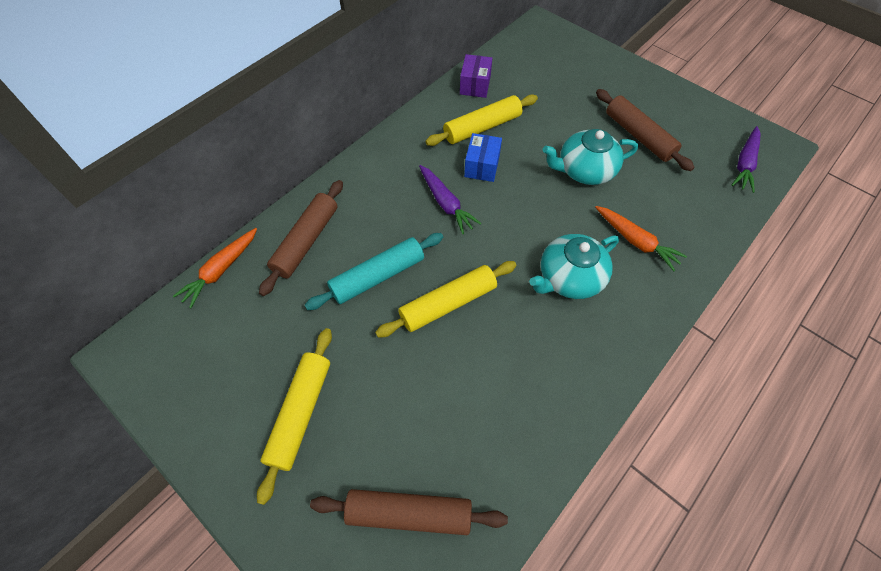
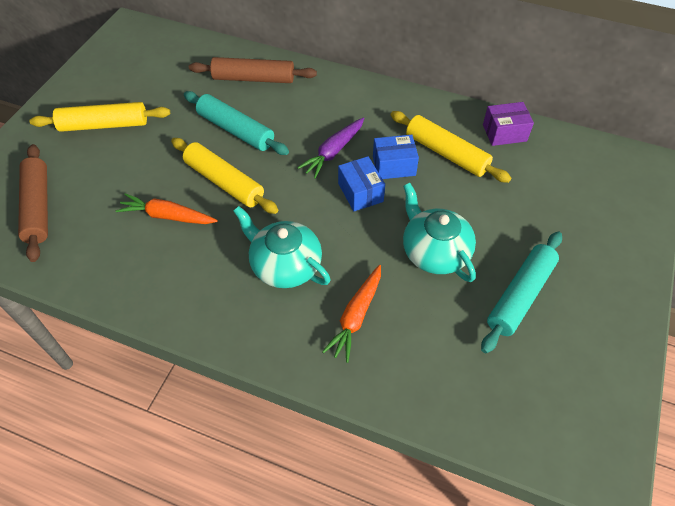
camera: 70 degrees right, 5 degrees down
(221, 270) = (209, 44): orange carrot -> orange carrot (167, 216)
(504, 198) = (360, 192): none -> blue box
(638, 136) = (520, 295): brown rolling pin -> turquoise rolling pin
(744, 164) = (542, 425): purple carrot -> none

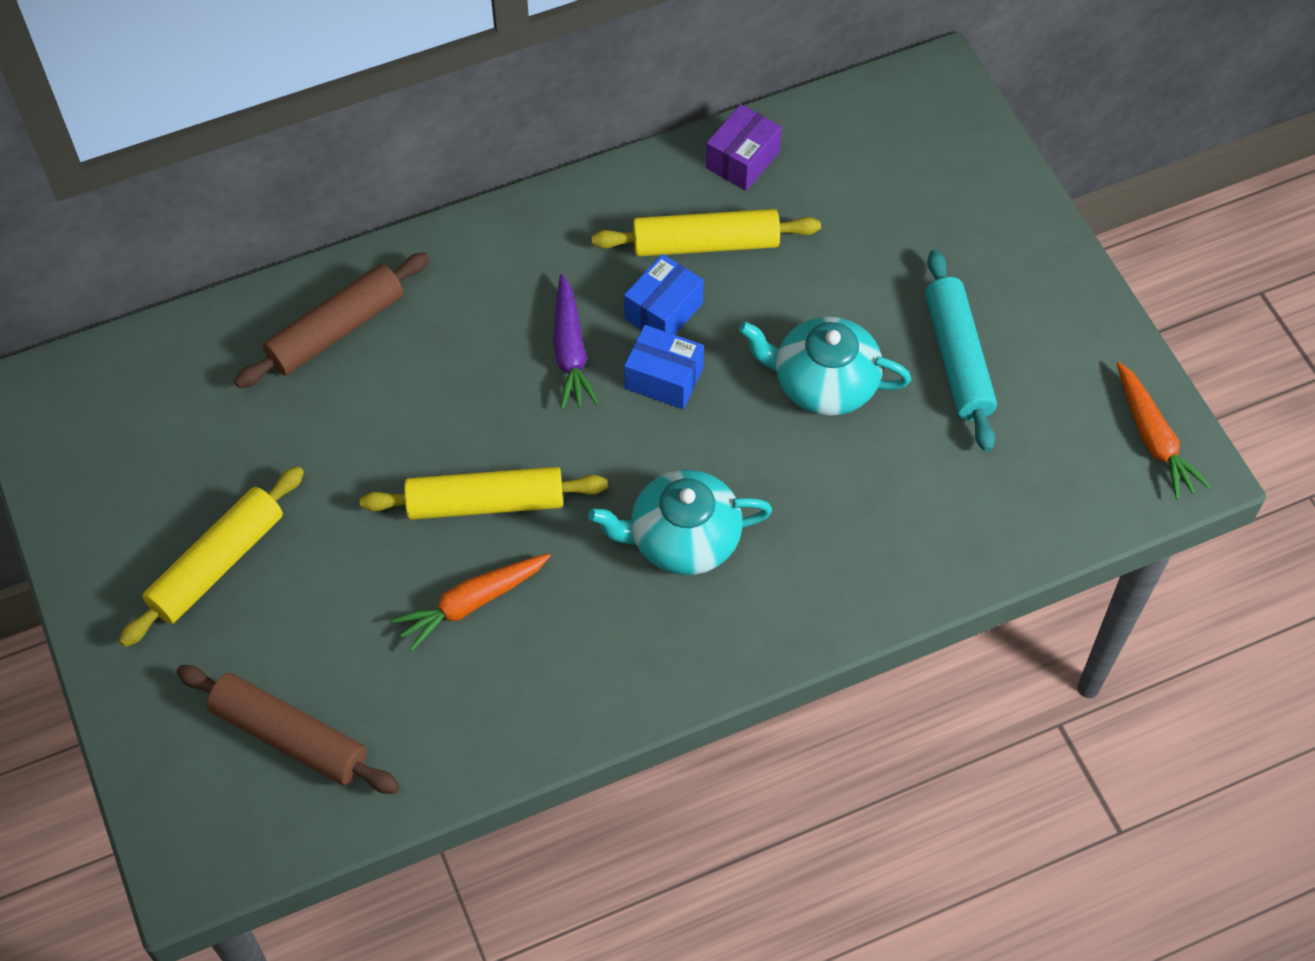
camera: 45 degrees left, 5 degrees up
(236, 130) = (409, 423): turquoise rolling pin -> none
(356, 316) = (822, 526): orange carrot -> orange carrot (1153, 438)

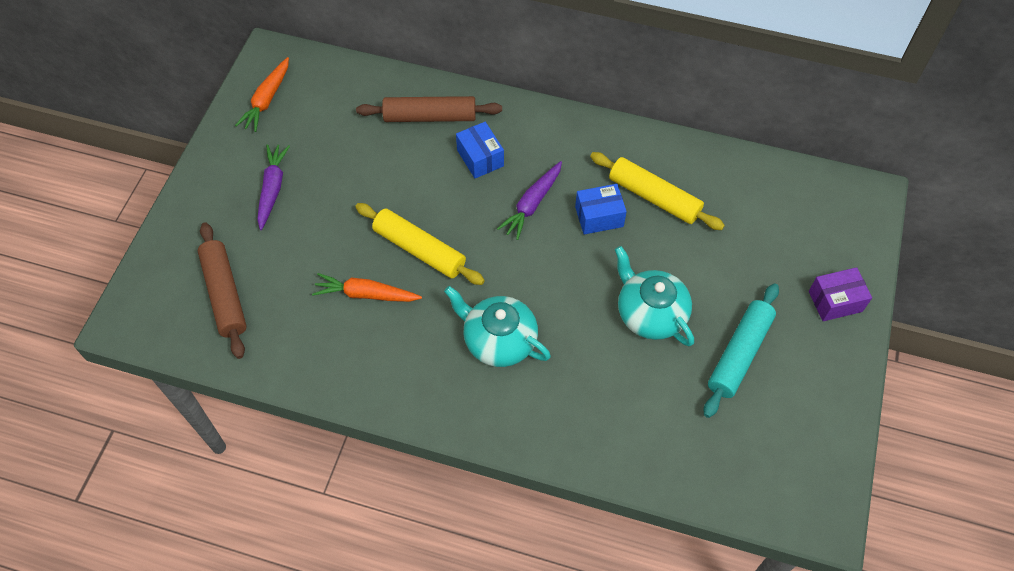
camera: 40 degrees right, 0 degrees up
(217, 564) = (272, 189): yellow rolling pin -> purple carrot
(664, 378) = (567, 251): blue box -> blue box (480, 158)
(742, 160) = (715, 167): purple box -> purple box (835, 301)
(1153, 438) = (817, 484): orange carrot -> orange carrot (267, 100)

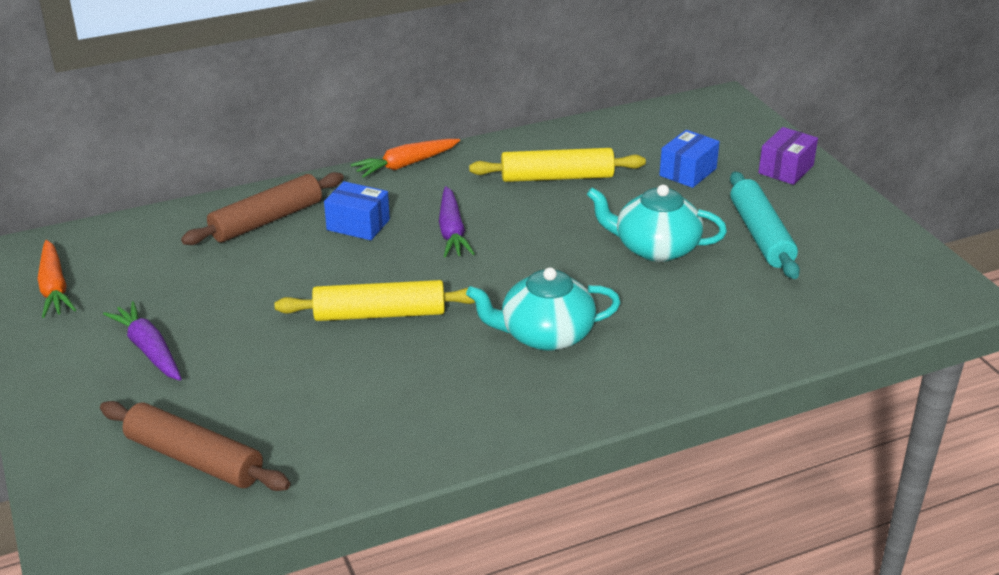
camera: 40 degrees left, 25 degrees down
(366, 294) = (364, 373): orange carrot -> orange carrot (406, 165)
(599, 216) = (525, 211): blue box -> blue box (687, 172)

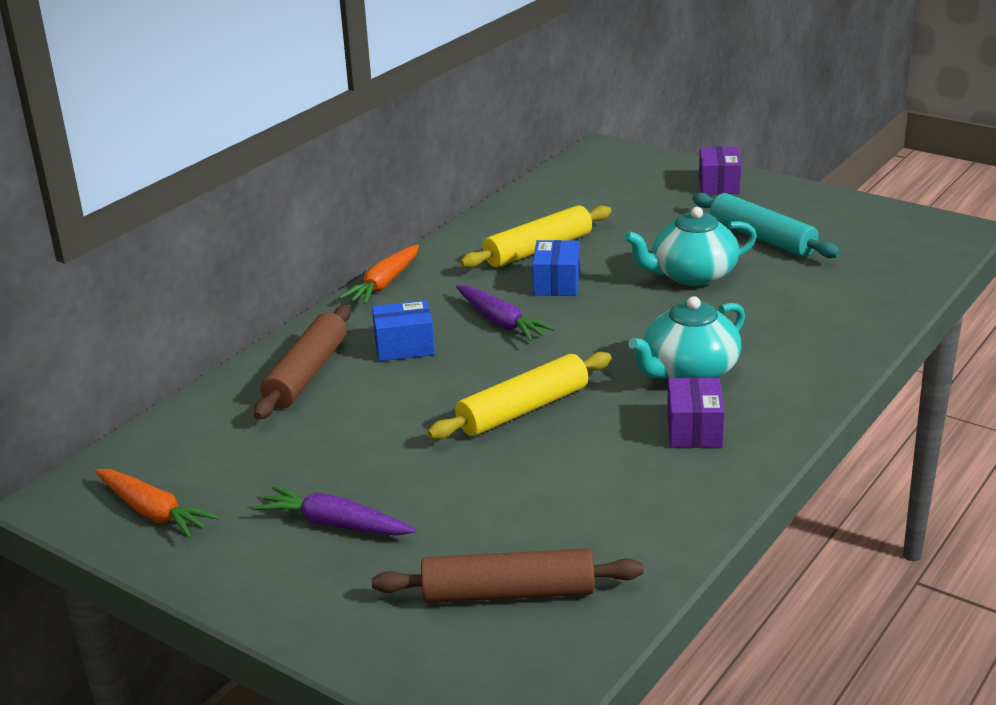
camera: 30 degrees left, 5 degrees down
(486, 388) = (694, 430): none -> purple box
(687, 172) = (644, 211): blue box -> blue box (556, 283)

